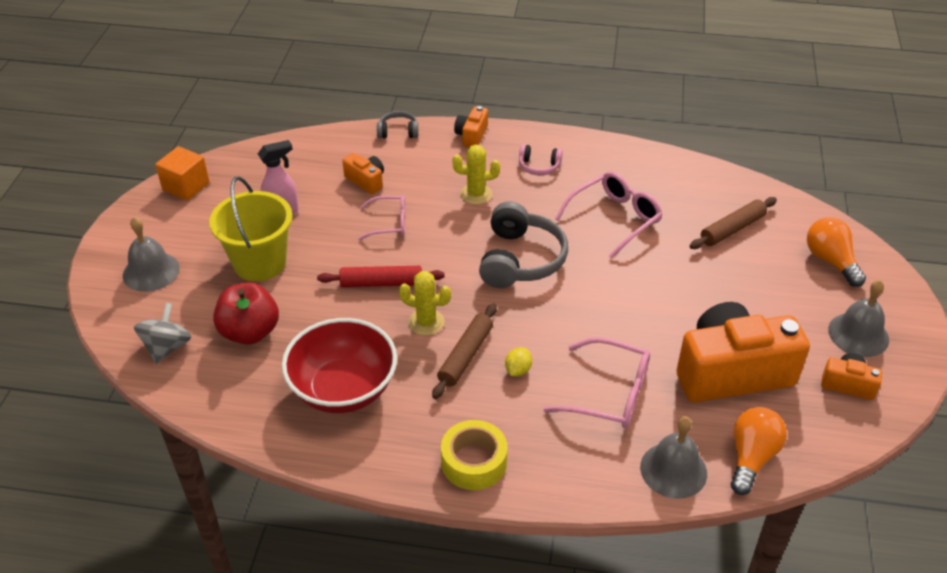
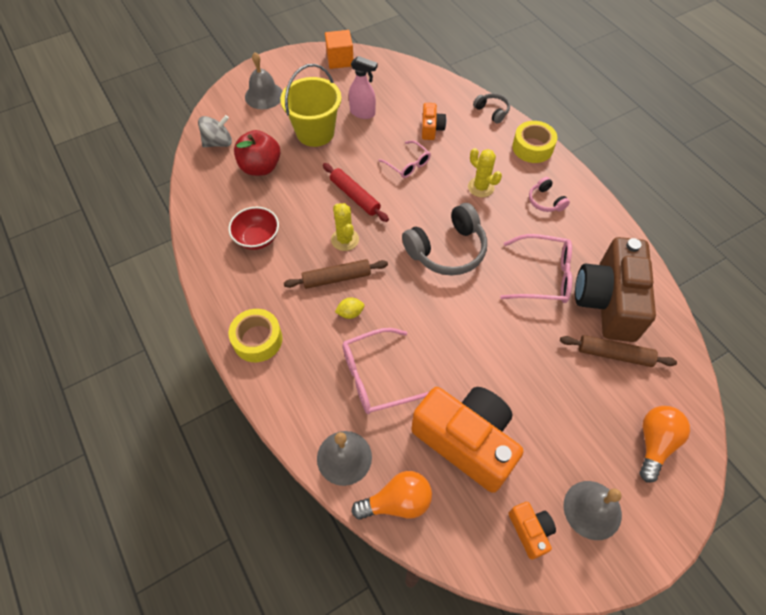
camera: 50 degrees right, 15 degrees up
(343, 389) = (257, 238): red bowl -> red bowl, size x0.61
(471, 136) = (532, 147): orange camera -> yellow tape
(609, 394) = (376, 377): pink glasses -> pink glasses turned 90 degrees clockwise
(679, 199) = (608, 301): none -> brown camera

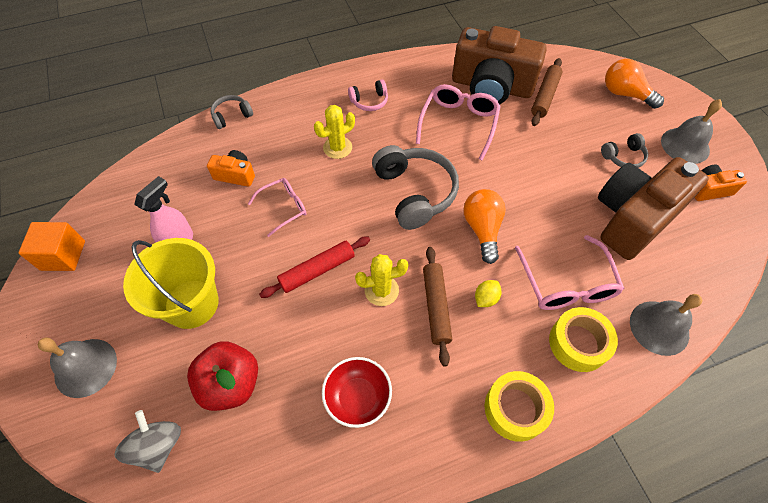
camera: 80 degrees left, 0 degrees up
(350, 313) = (486, 298): yellow lemon -> yellow lemon turned 45 degrees clockwise
(397, 502) = (699, 286): orange light bulb -> orange light bulb (482, 229)
(466, 441) = (633, 218): orange camera -> brown camera
(532, 147) = (296, 95): yellow tape -> yellow tape (578, 343)
(550, 436) = (623, 157): none -> grey headphones

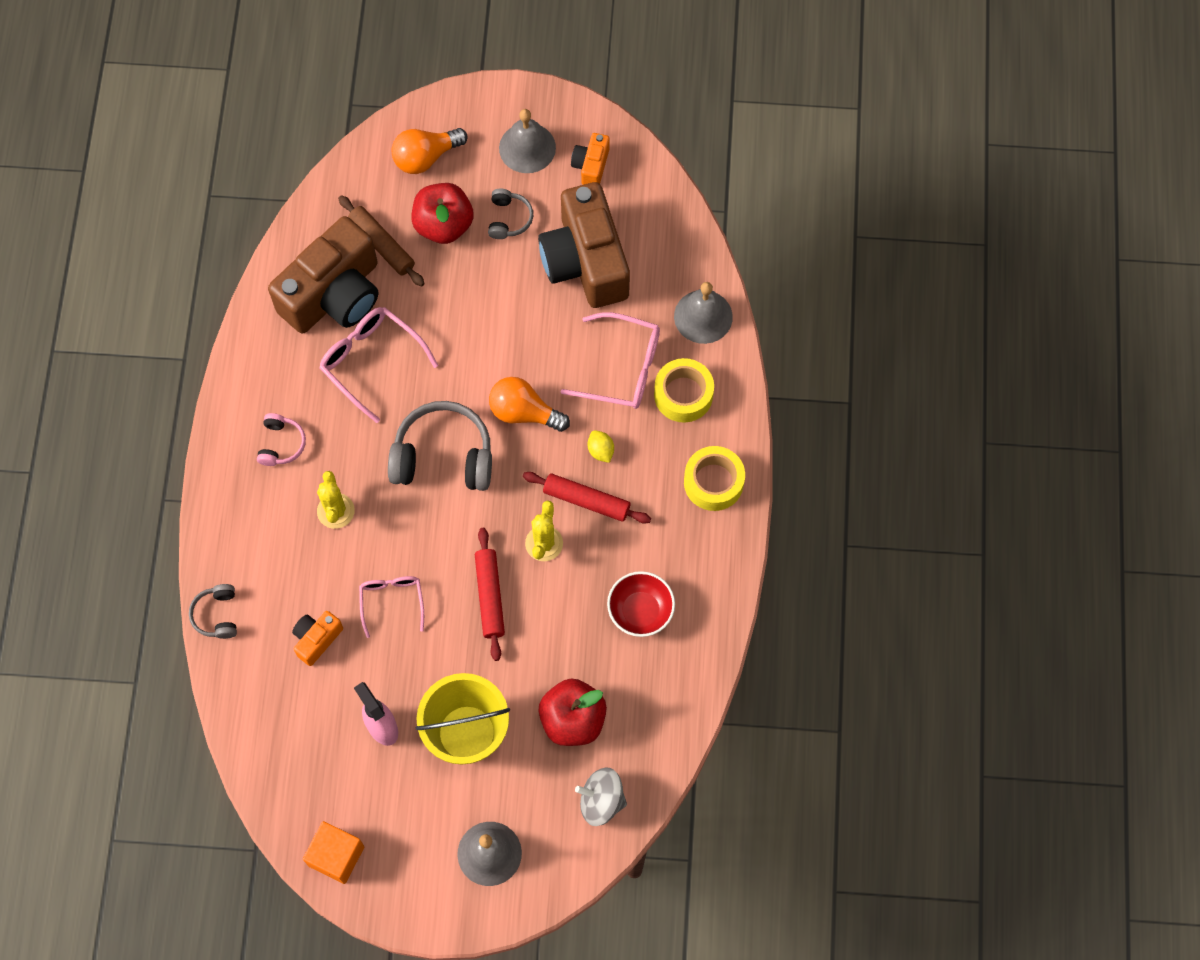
camera: 65 degrees left, 10 degrees up
(436, 307) = (586, 500): brown rolling pin -> red rolling pin
(586, 122) = (443, 225): none -> red apple

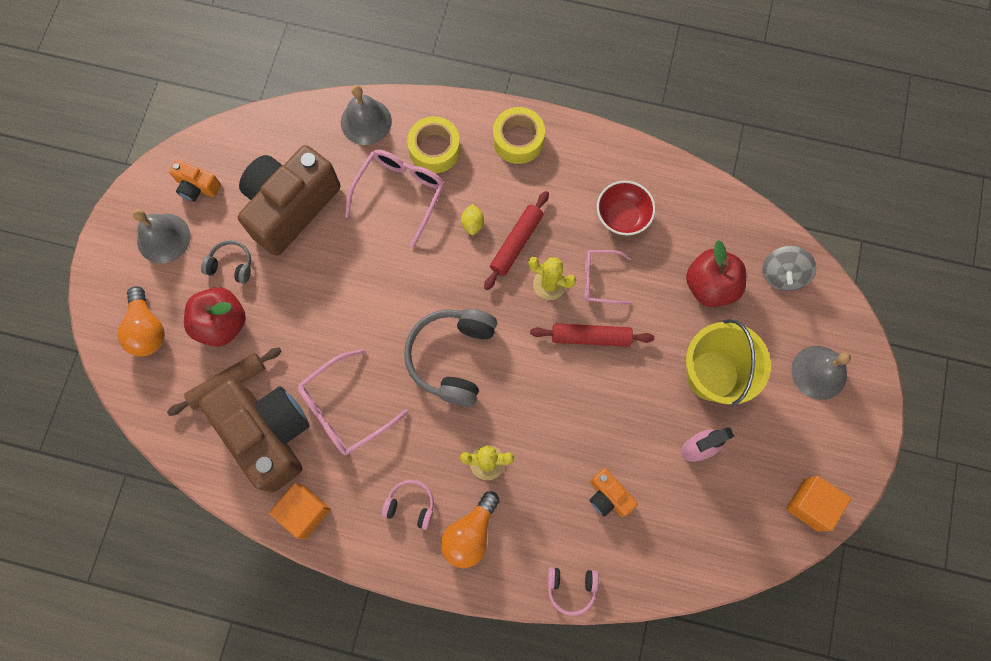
camera: 80 degrees left, 5 degrees up
(217, 615) = (571, 588): grey headphones -> pink headphones
(261, 345) = (304, 512): none -> orange cube
(392, 602) = (583, 423): pink glasses -> pink glasses (600, 279)
(524, 412) = (424, 282): orange light bulb -> orange light bulb (470, 534)
(585, 261) = (290, 207): brown camera -> brown camera turned 135 degrees clockwise
(600, 450) = (472, 224): yellow lemon -> yellow lemon turned 75 degrees counterclockwise

